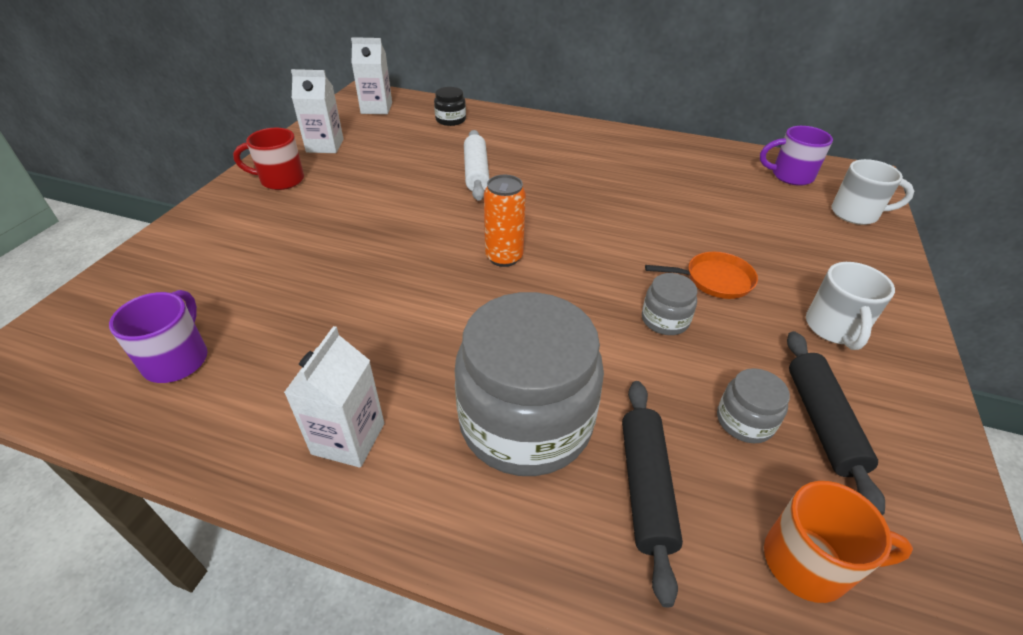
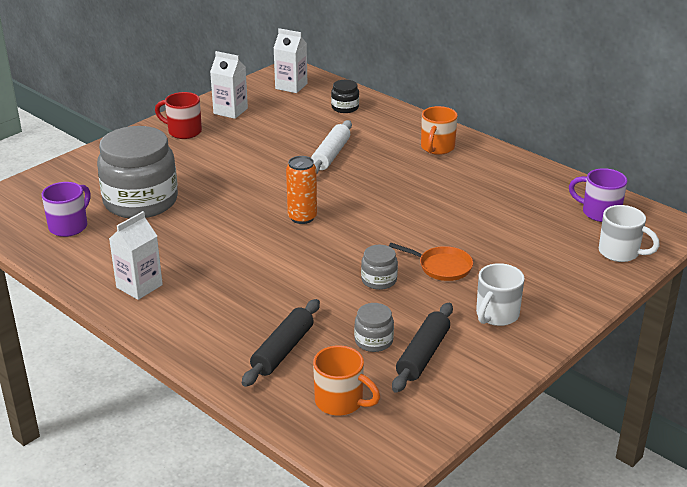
camera: 25 degrees right, 10 degrees down
(525, 421) = (241, 305): grey jar -> grey jar (140, 201)
(578, 143) = (437, 148): none -> orange mug

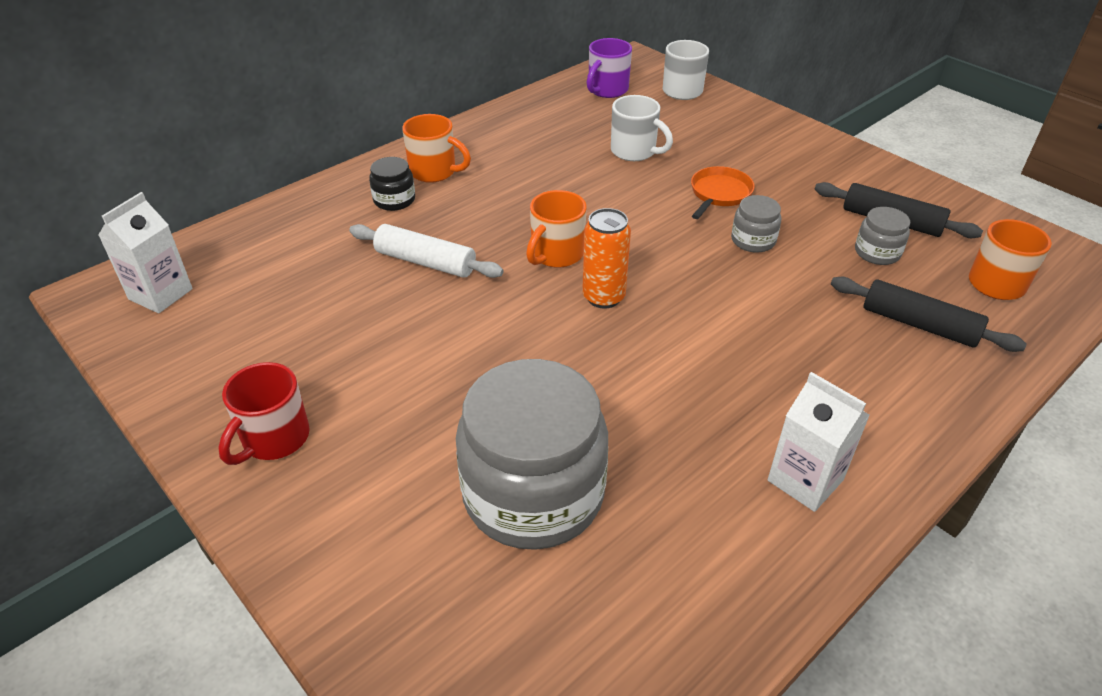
camera: 85 degrees left, 10 degrees up
(69, 226) = (616, 607): purple mug -> none
(230, 111) = (218, 372): white carton -> none
(345, 107) = (275, 240): black jar -> black jar (394, 200)
(346, 198) = (556, 255): none -> orange mug
(496, 315) = (807, 169): white mug -> white mug (635, 152)

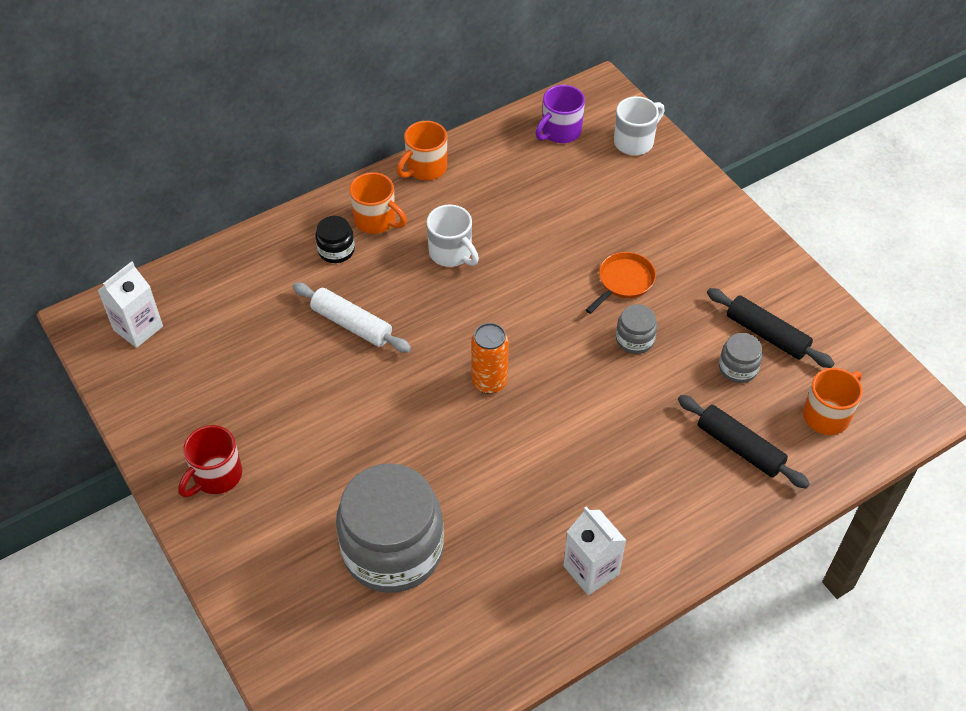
camera: 10 degrees right, 10 degrees up
(556, 255) = (461, 332): orange mug -> orange mug (425, 168)
(635, 152) = (563, 219): white mug -> white mug (452, 253)

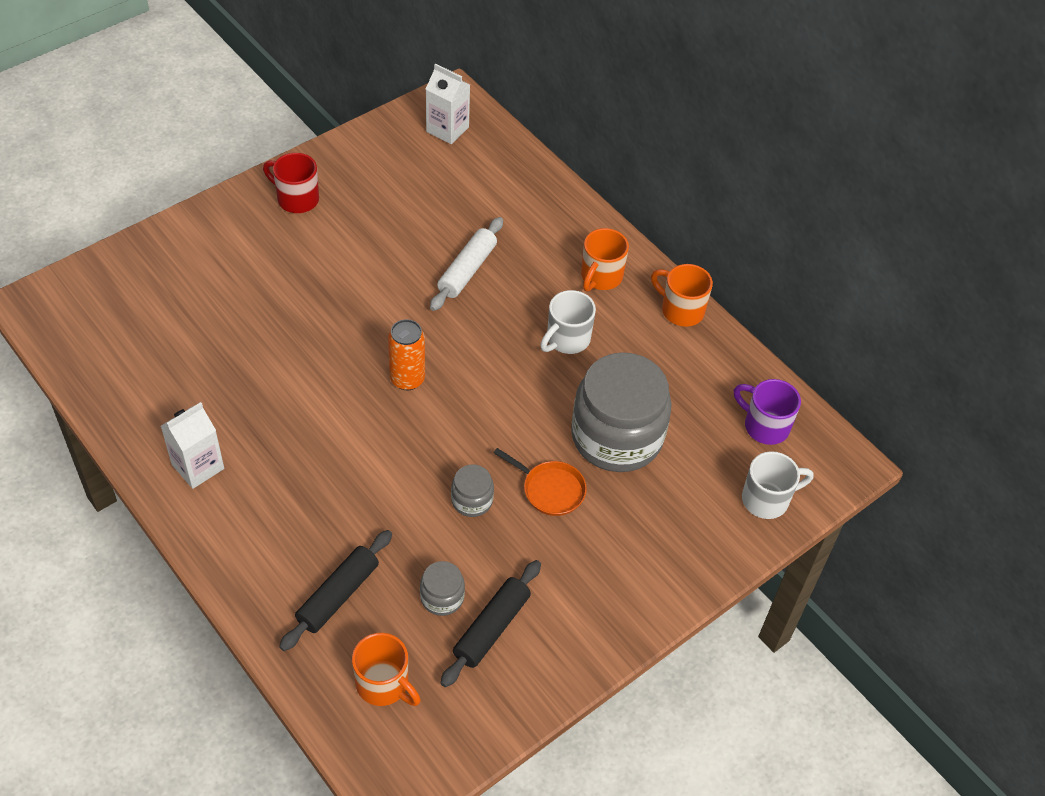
camera: 80 degrees right, 0 degrees up
(336, 250) = (557, 250): black jar -> none
(392, 549) = (223, 320): grey jar -> grey jar (617, 436)
(635, 141) = (767, 499): white mug -> white mug turned 60 degrees counterclockwise

